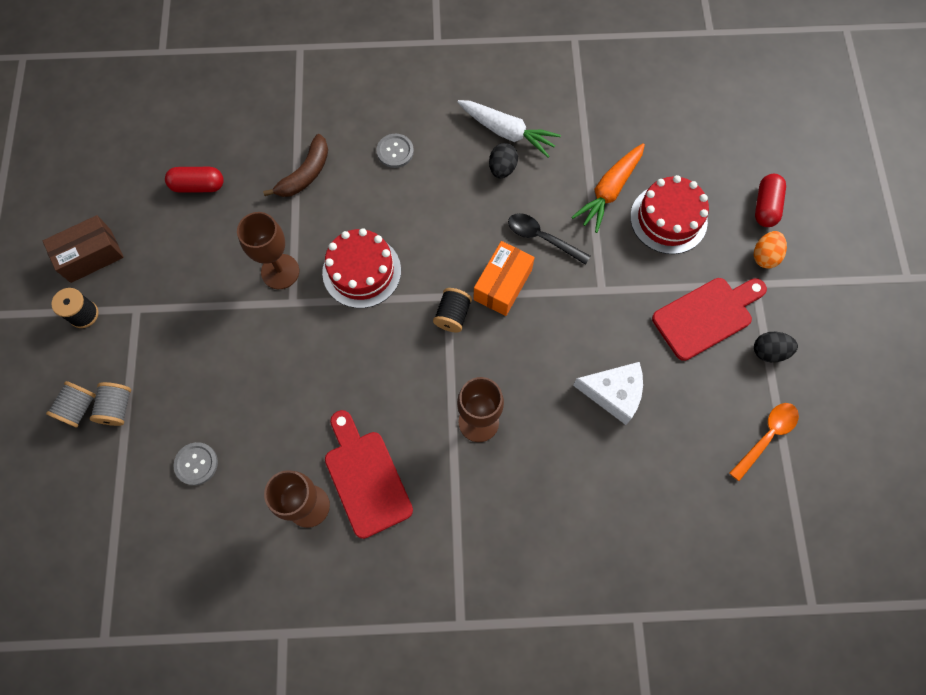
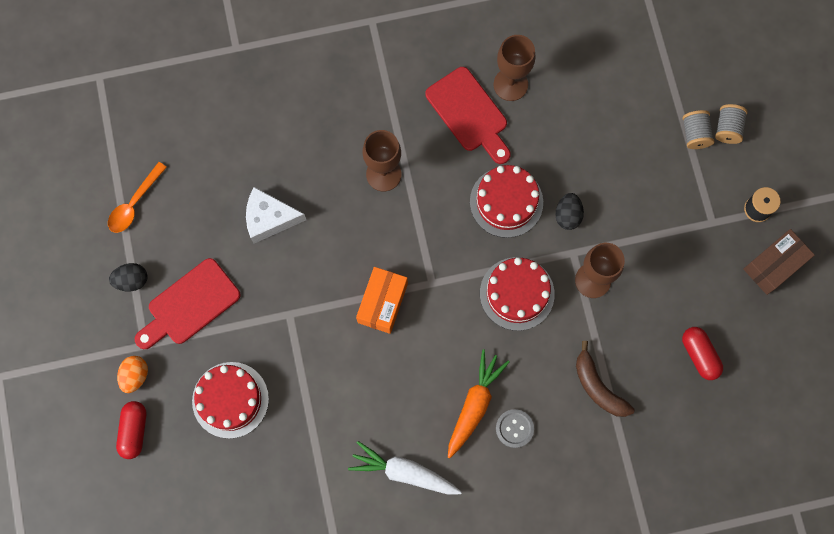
camera: 170 degrees right, 5 degrees up
(196, 464) = (612, 101): grey button -> none
(198, 186) = (699, 355): red capsule -> red capsule turned 75 degrees clockwise
(305, 174) = (598, 387): brown banana -> brown banana turned 60 degrees counterclockwise
(349, 367) = (506, 202): none -> red cake
(452, 315) = (423, 265): black spool -> none
(502, 168) = (402, 428): black egg -> black egg (567, 215)
(542, 238) = (352, 357): black spoon -> none
(609, 191) = (291, 420): orange carrot -> orange carrot (475, 404)

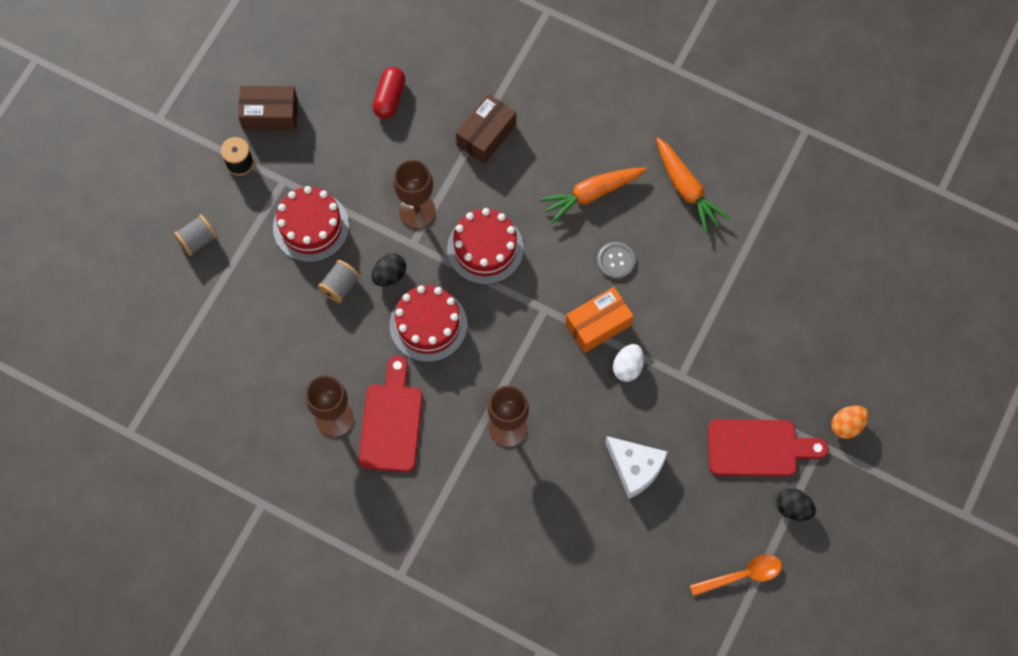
camera: 140 degrees left, 5 degrees down
(134, 431) = (878, 382): red capsule -> none
(230, 400) = (781, 346): red cake -> red cake (311, 226)
(334, 288) = (627, 367): none -> white egg
(403, 472) = (687, 189): white carrot -> orange carrot
(514, 428) = (576, 155): grey button -> grey button (616, 261)
(598, 387) = (486, 135): brown banana -> brown box
(695, 134) = (227, 256): grey spool -> grey spool (340, 286)

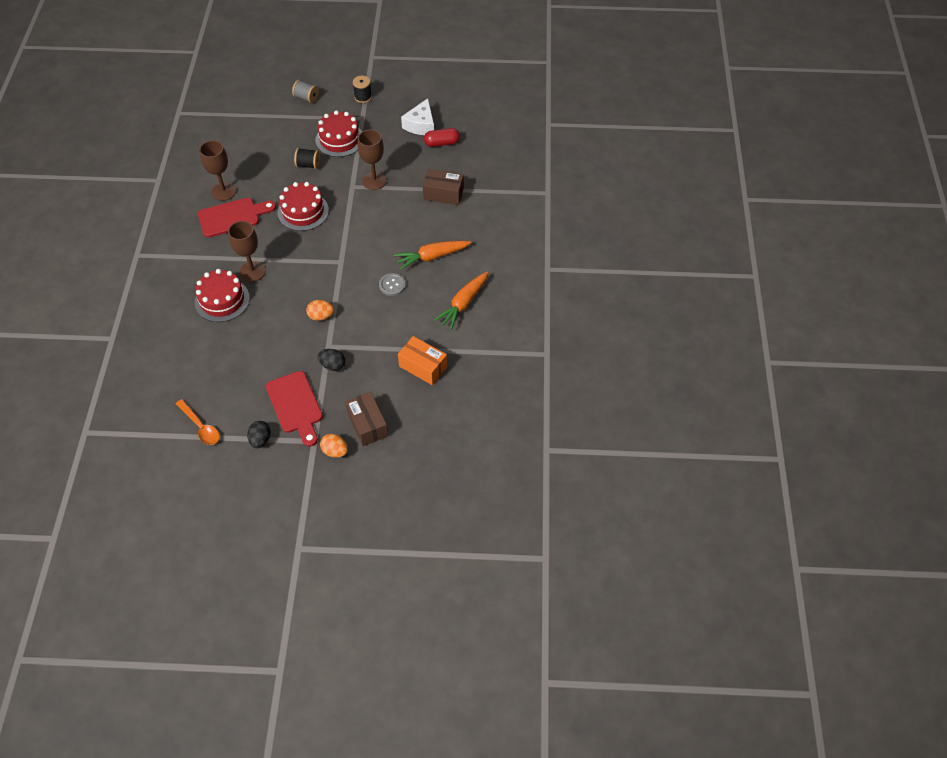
camera: 65 degrees right, 15 degrees down
(270, 114) = (400, 98): brown box -> brown box (367, 424)
(340, 286) = (308, 165): grey spool -> black spool
(389, 275) = (326, 183): black egg -> black egg (332, 365)
(485, 248) = (367, 219): red cake -> red cake (222, 300)
(591, 194) = (431, 257): orange carrot -> orange carrot turned 60 degrees counterclockwise
(598, 325) = (343, 291): orange box -> orange box (423, 366)
(627, 367) = (321, 316): white egg -> orange egg
(635, 468) = (253, 343): white cheese -> white cheese (421, 125)

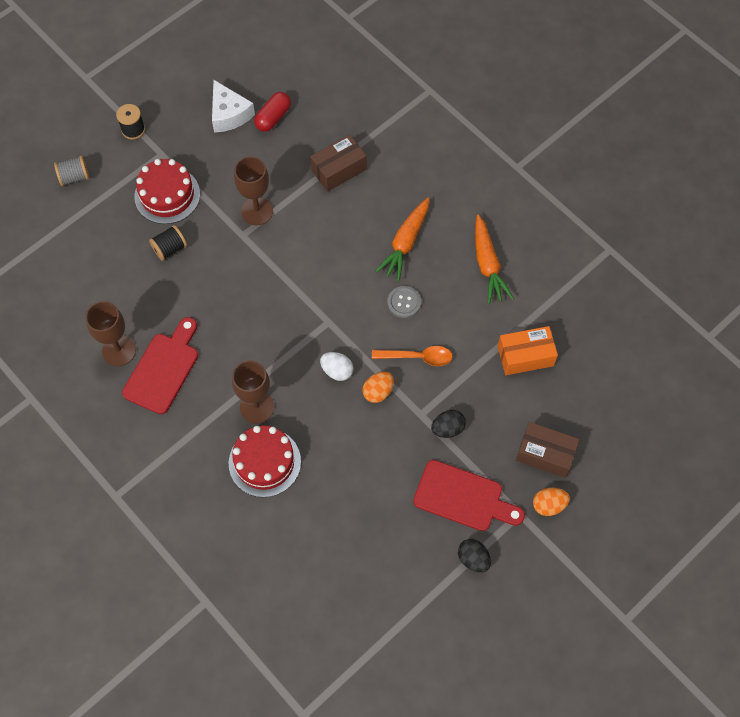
camera: 45 degrees left, 10 degrees up
(201, 427) = (405, 600): orange spoon -> orange spoon (417, 357)
(303, 211) = (227, 302): red cake -> none
(313, 288) = (337, 371): none -> white egg

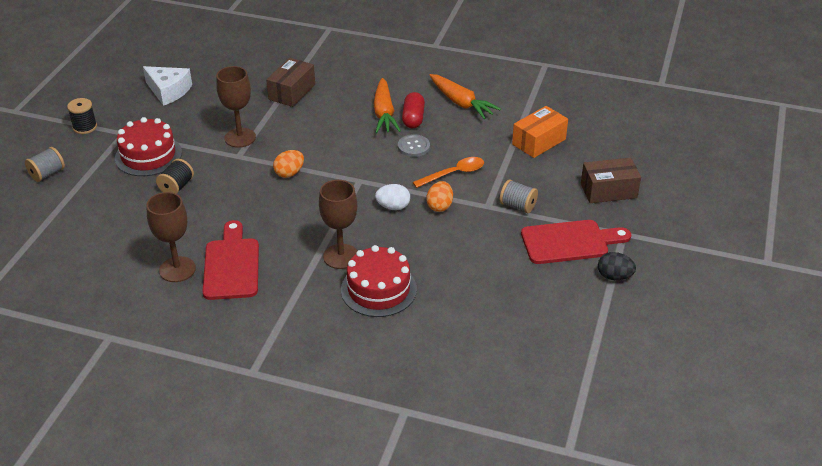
camera: 30 degrees left, 25 degrees down
(273, 117) = (210, 81): red capsule -> red capsule (413, 118)
(447, 428) = (518, 206): black egg -> grey spool
(549, 505) = (641, 219): orange egg -> orange egg (289, 173)

